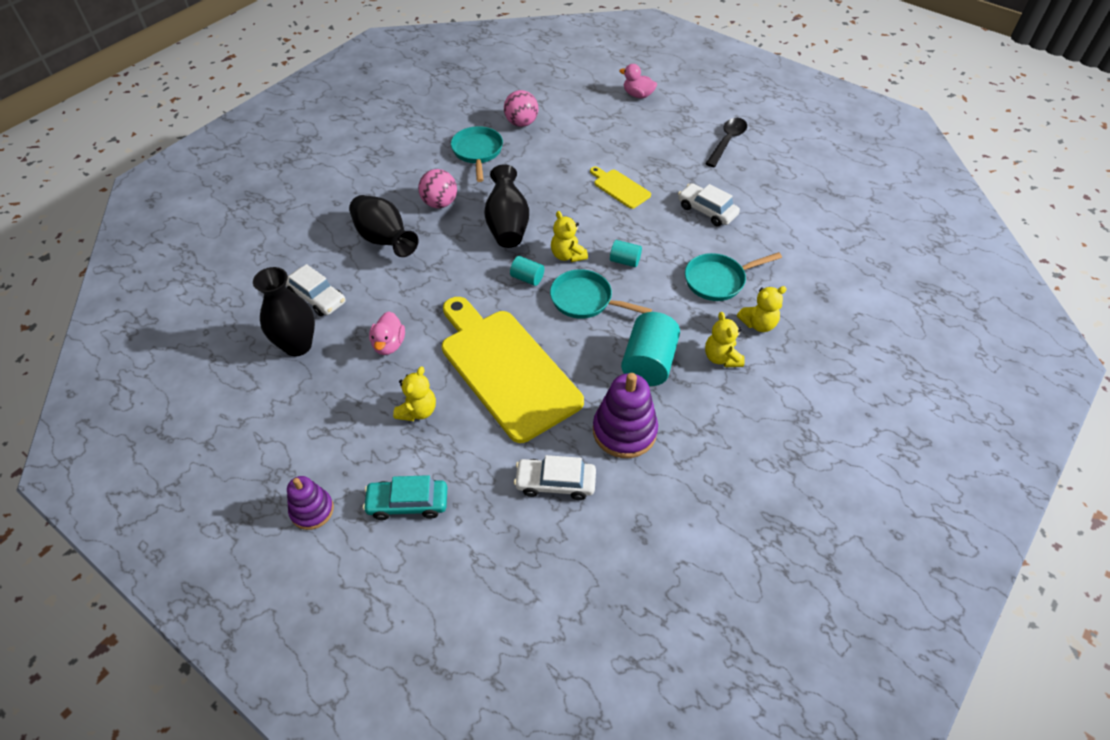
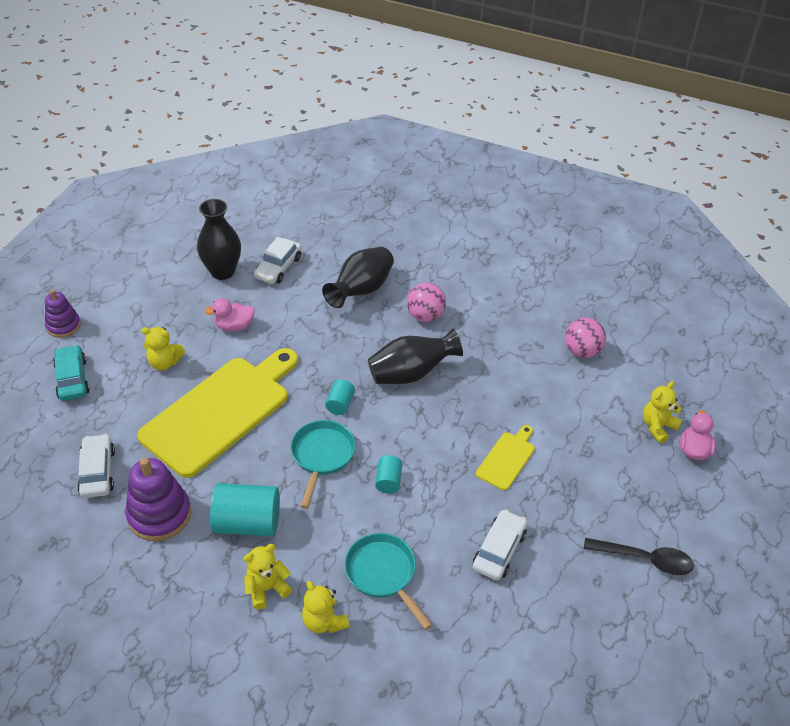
camera: 75 degrees right, 5 degrees down
(477, 152) = (515, 326): turquoise pan -> none
(567, 255) = (382, 430): yellow teddy bear -> yellow teddy bear (658, 427)

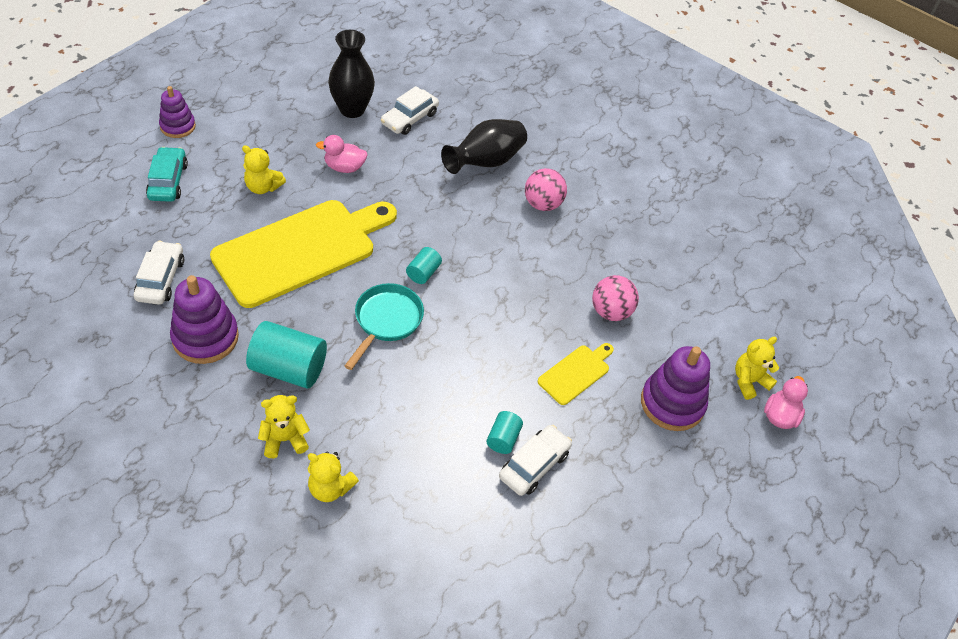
camera: 10 degrees right, 5 degrees up
(324, 621) = (330, 488): yellow teddy bear -> yellow teddy bear turned 45 degrees counterclockwise
(383, 574) = (406, 457): turquoise pan -> none
(388, 481) = (445, 364): turquoise cylinder -> turquoise cylinder (503, 439)
(411, 373) = (507, 260): black vase -> none
(582, 351) = (695, 281): pink ball -> pink ball (611, 312)
(599, 463) = (672, 403): none -> purple stacking toy
(645, 559) = (685, 516): black spoon -> none

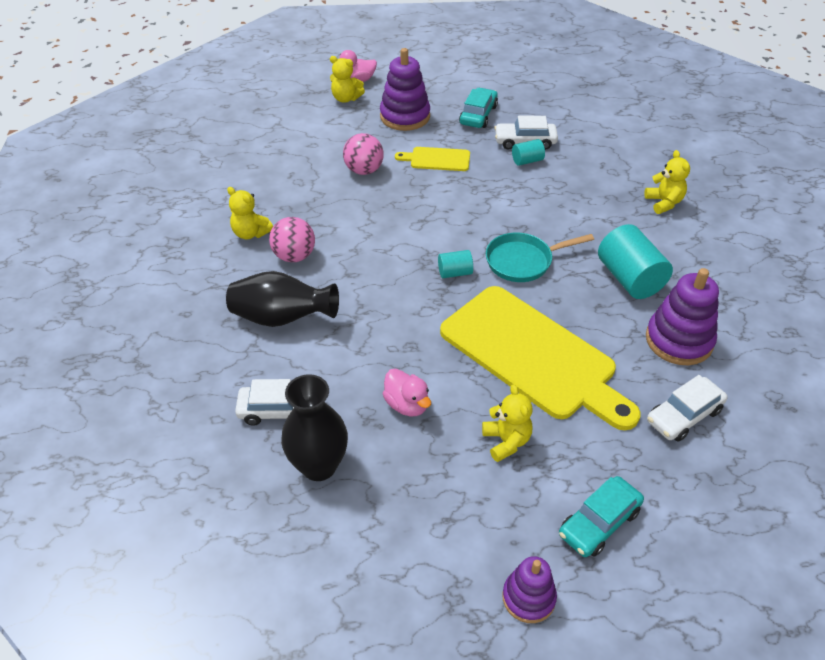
camera: 125 degrees left, 5 degrees down
(284, 439) = (671, 242): yellow teddy bear -> yellow teddy bear (251, 233)
(301, 250) = (533, 355): yellow cutting board -> yellow cutting board turned 150 degrees counterclockwise
(618, 466) = (478, 115): none -> turquoise car

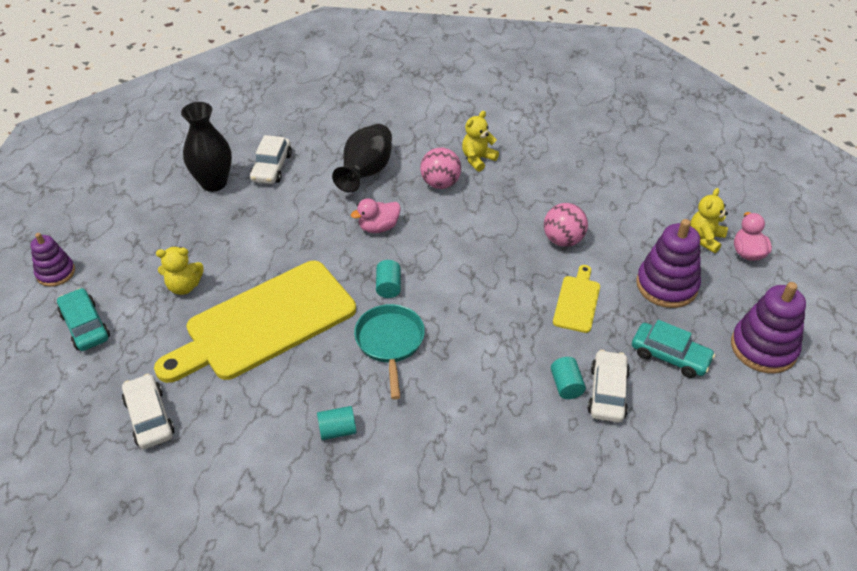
camera: 100 degrees right, 0 degrees up
(407, 404) = (247, 234): pink duck -> pink duck (378, 227)
(630, 278) = (337, 430): turquoise cylinder -> turquoise cylinder, size x0.52
(664, 203) = (460, 512): yellow teddy bear -> none
(679, 340) = (237, 446): purple stacking toy -> purple stacking toy (763, 348)

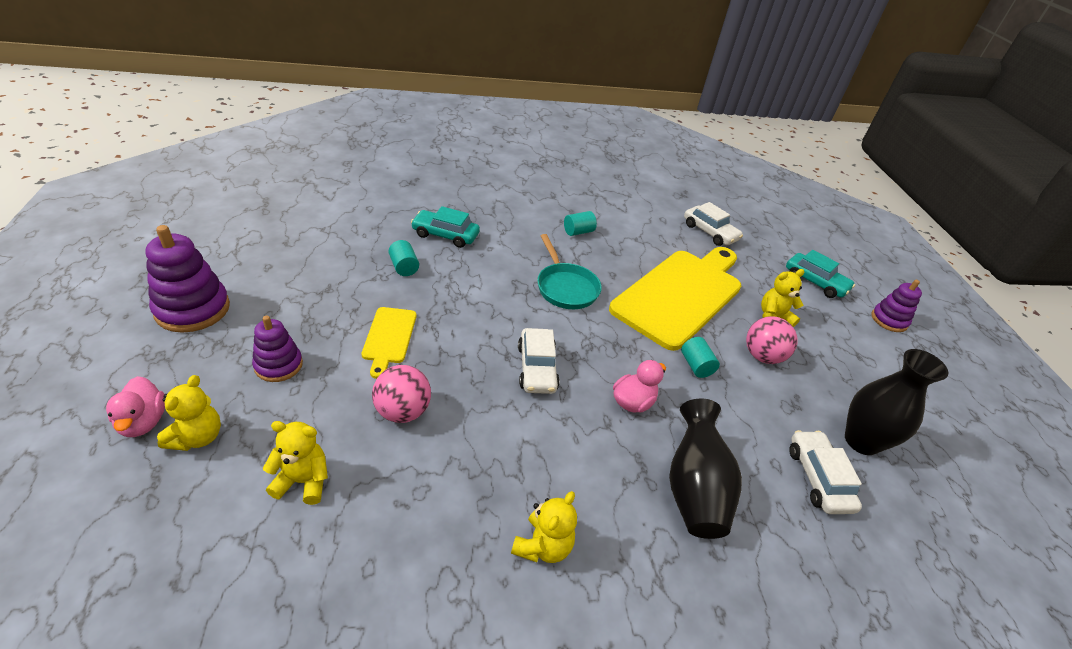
camera: 160 degrees right, 5 degrees down
(388, 287) = (589, 335): turquoise cylinder -> turquoise cylinder (696, 366)
(440, 183) = (584, 484): pink ball -> pink ball (762, 356)
(607, 392) = (367, 264): white car -> white car (537, 368)
(626, 206) = (303, 481): none -> yellow teddy bear
(666, 285) = (278, 365): purple stacking toy -> purple stacking toy, size x0.62
(670, 356) = (299, 295): turquoise car -> turquoise car (445, 235)

